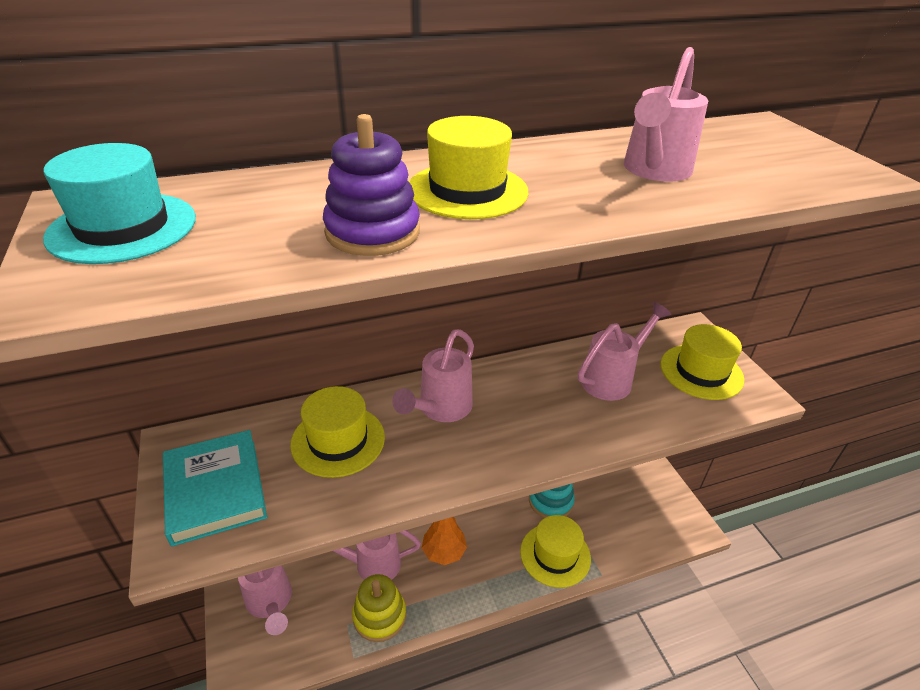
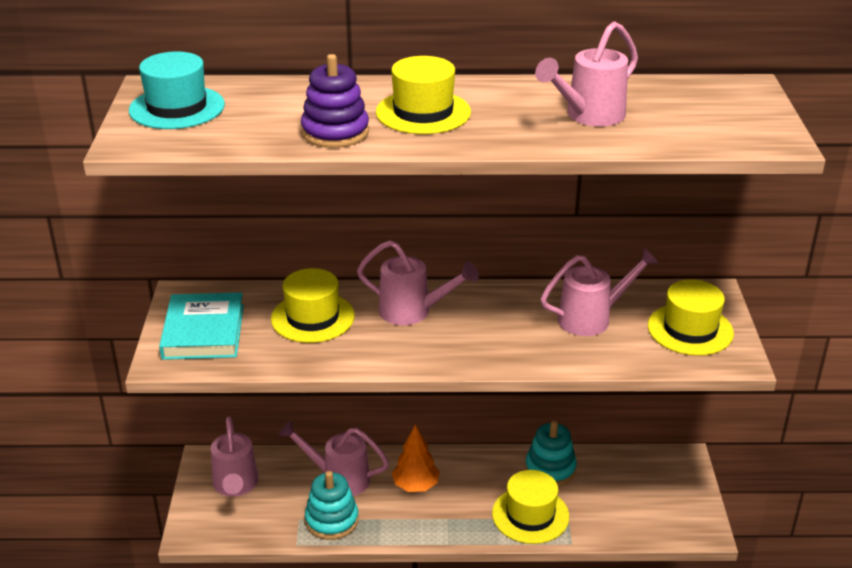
camera: 20 degrees right, 5 degrees down
(379, 616) = (332, 520): yellow stacking toy -> turquoise stacking toy
(441, 409) = (413, 312): pink watering can -> pink watering can turned 120 degrees counterclockwise

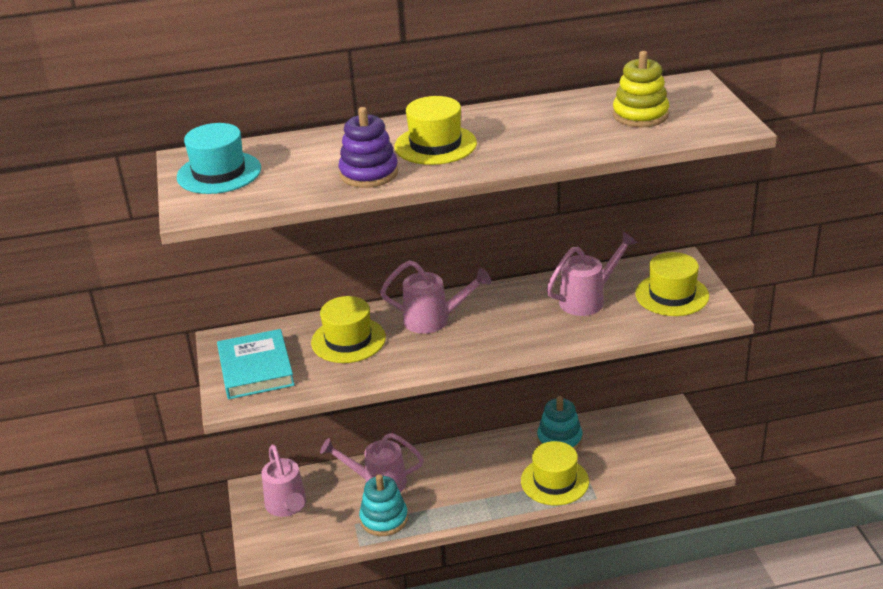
camera: 10 degrees left, 0 degrees up
(415, 486) = (448, 476): orange tree -> none
(589, 116) = (575, 127): pink watering can -> none
(671, 113) = (640, 115): none -> yellow stacking toy

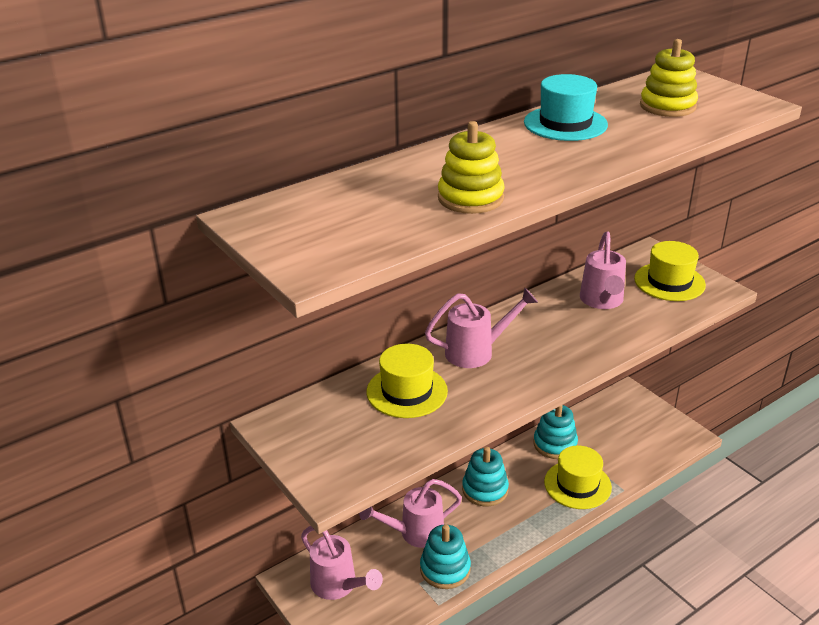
camera: 25 degrees left, 0 degrees up
(219, 173) = (300, 225): turquoise hat -> turquoise hat (565, 124)
(256, 369) = (331, 446): turquoise book -> none
(369, 173) = (470, 198): purple stacking toy -> yellow stacking toy
(435, 145) = (507, 160): yellow hat -> none
(465, 463) = (485, 490): none -> turquoise stacking toy
(588, 299) = (602, 301): pink watering can -> pink watering can turned 150 degrees clockwise

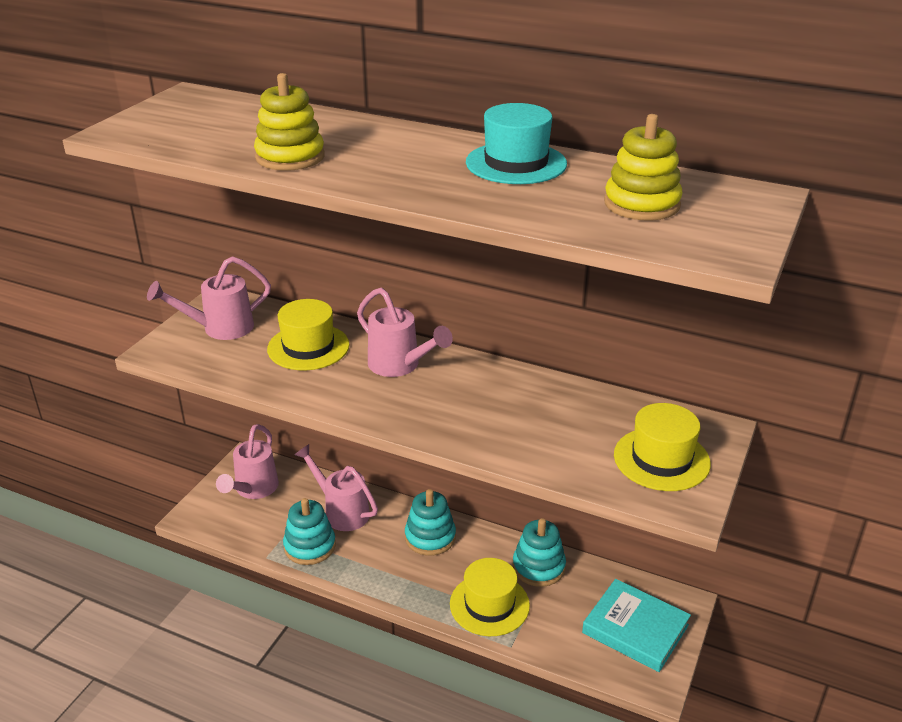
camera: 60 degrees right, 0 degrees up
(602, 301) = (566, 419): pink watering can -> pink watering can (220, 328)
(639, 424) = (635, 629): none -> turquoise book

